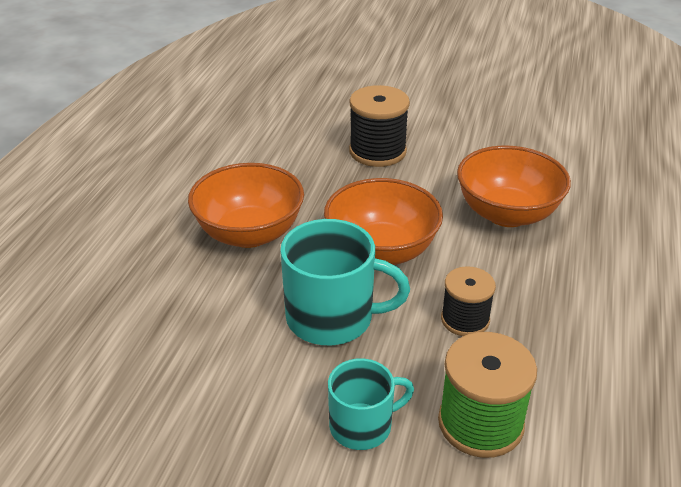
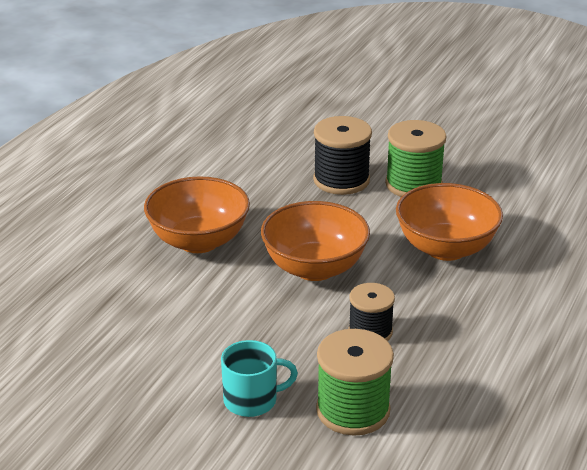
camera: 10 degrees right, 5 degrees down
(332, 318) = (252, 317): turquoise mug -> none
(450, 149) = (413, 184): none -> green spool

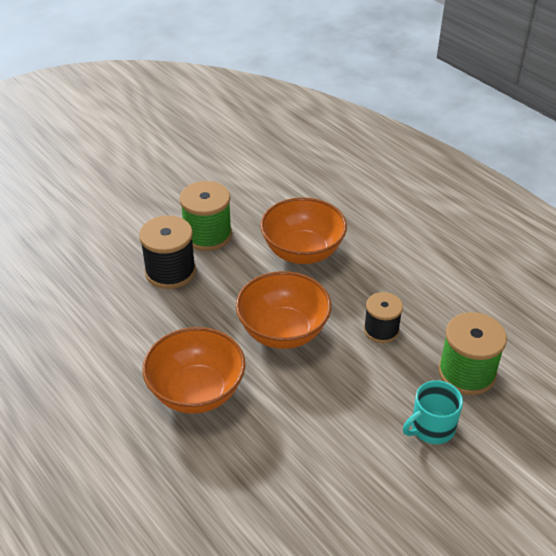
camera: 65 degrees left, 10 degrees up
(252, 400) = (431, 428): turquoise mug -> turquoise mug turned 135 degrees counterclockwise

